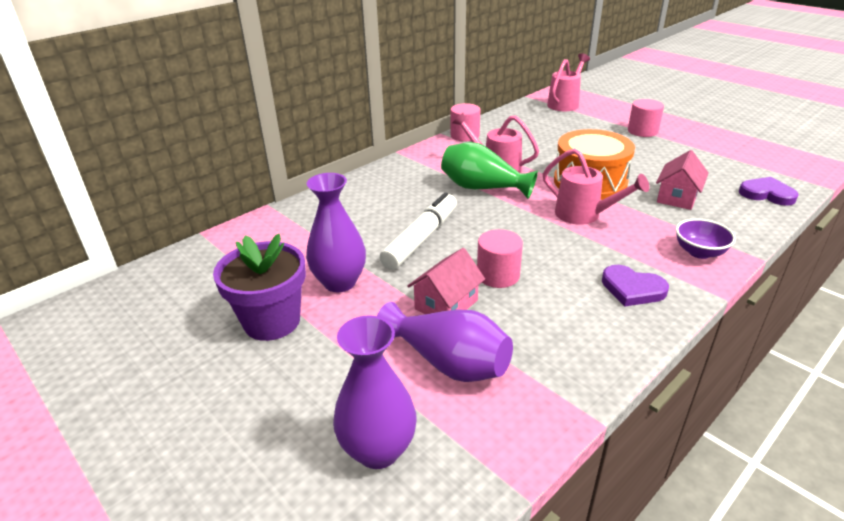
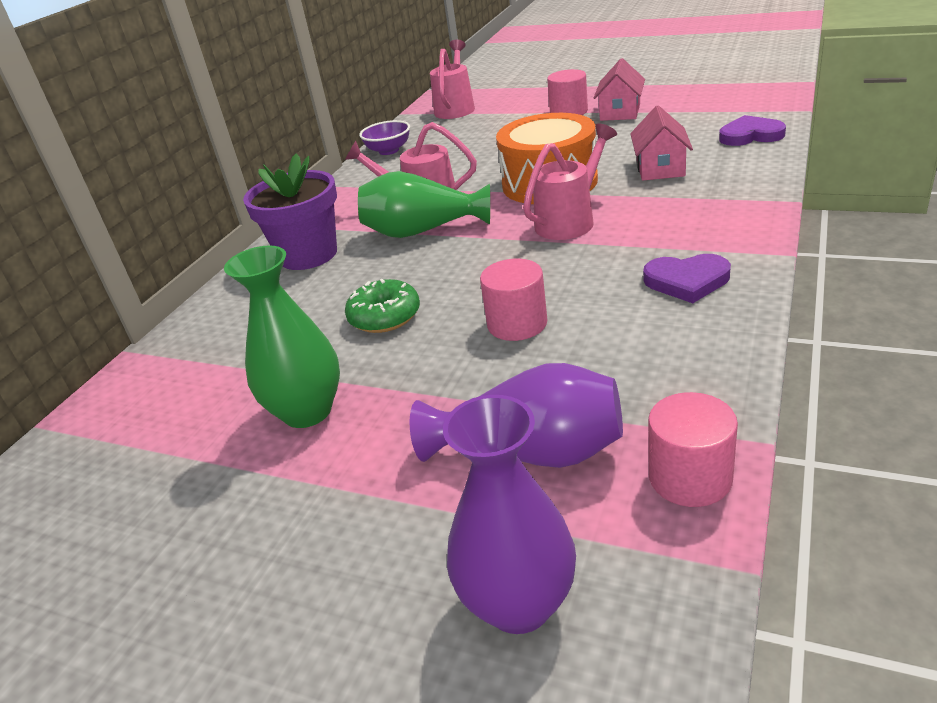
camera: 20 degrees left, 0 degrees up
(272, 321) = (239, 502): purple flower pot -> purple flower pot (308, 255)
(340, 282) = (307, 411): purple vase -> green vase
(421, 239) = (385, 317): white marker -> green donut
(446, 304) = (476, 383): pink house -> pink house (620, 112)
(464, 135) = (354, 179): pink cylinder -> pink cylinder (690, 477)
(584, 215) = (570, 221): pink watering can -> pink watering can turned 60 degrees counterclockwise
(699, 252) = (728, 216): purple bowl -> purple bowl (389, 151)

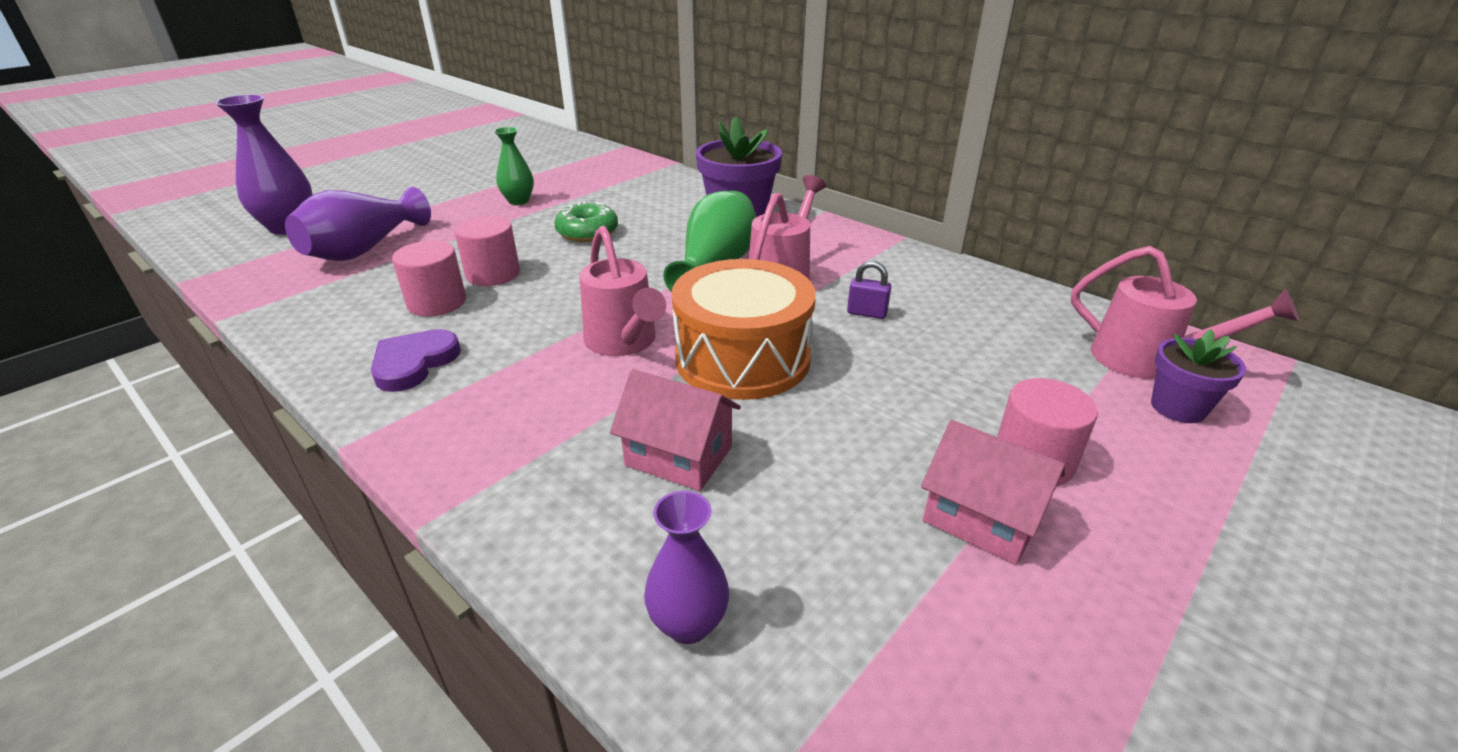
camera: 105 degrees right, 0 degrees up
(307, 411) = (518, 201): green vase -> green vase, size x0.62
(389, 151) = (982, 283): purple bowl -> none
(457, 168) = (866, 313): none -> purple padlock
(495, 99) = (1177, 407): none -> purple flower pot
(690, 477) = (254, 286): pink cylinder -> pink cylinder (437, 302)
(750, 135) = (688, 624): purple heart -> purple vase

